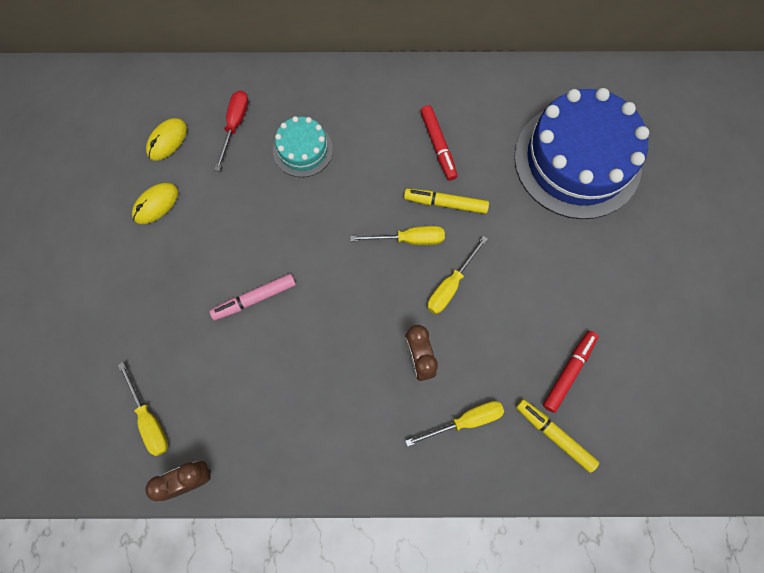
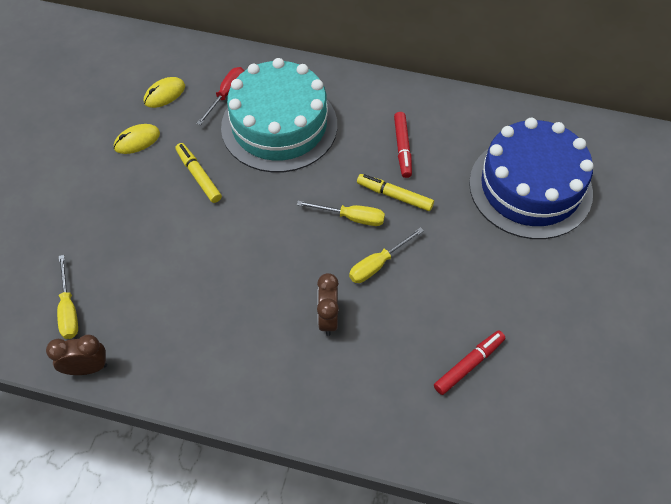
camera: 15 degrees right, 15 degrees down
(254, 299) = (196, 234): pink marker -> none
(303, 150) = (279, 126): turquoise cake -> turquoise cake, size x2.09
(465, 421) = (355, 383): yellow screwdriver -> none
(554, 435) = (438, 417): yellow marker -> yellow marker (198, 176)

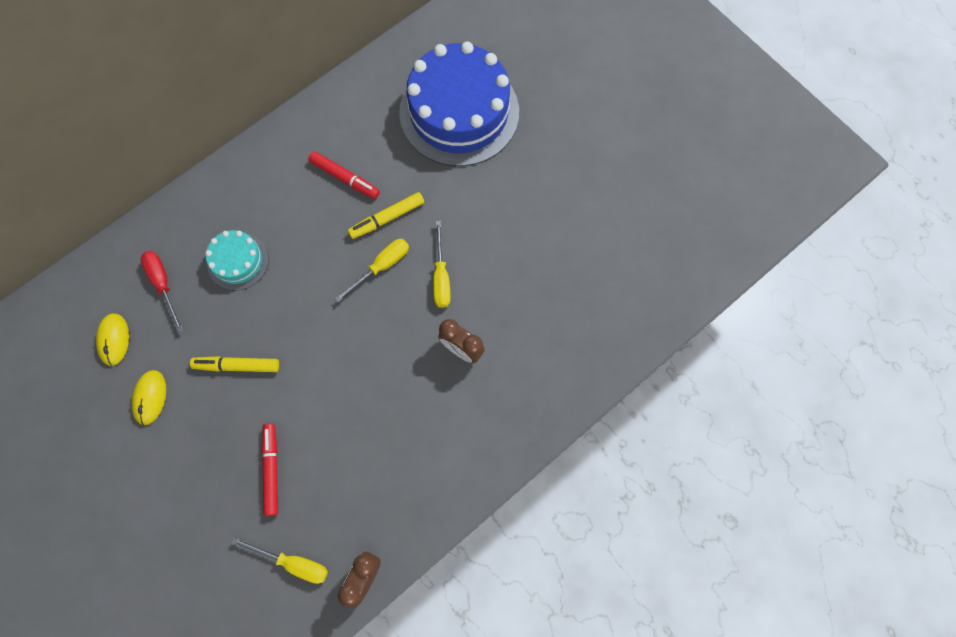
camera: 55 degrees left, 15 degrees up
(279, 126) = (238, 261): turquoise cake -> turquoise cake, size x0.48
(469, 364) = (574, 272): red marker -> red marker (271, 470)

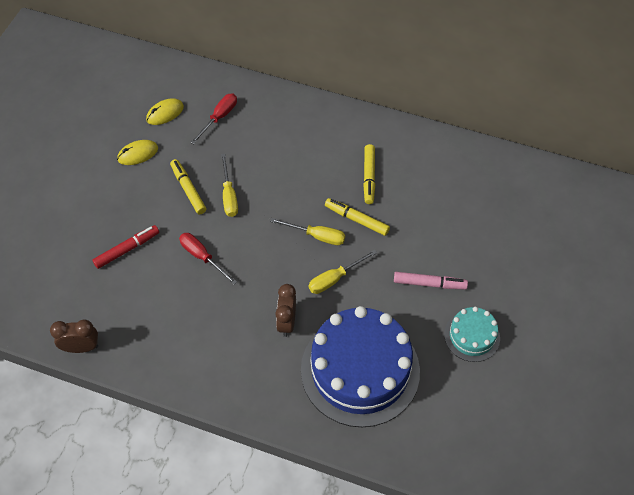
camera: 60 degrees right, 15 degrees down
(238, 261) = (263, 149): turquoise cake -> turquoise cake (472, 336)
(293, 562) = (69, 297): yellow screwdriver -> yellow screwdriver (229, 195)
(333, 394) = (202, 257): none -> red screwdriver
(345, 178) = (369, 177): red marker -> yellow marker
(459, 112) = (477, 221): blue cake -> blue cake (360, 370)
(500, 194) = (429, 283): none -> pink marker

